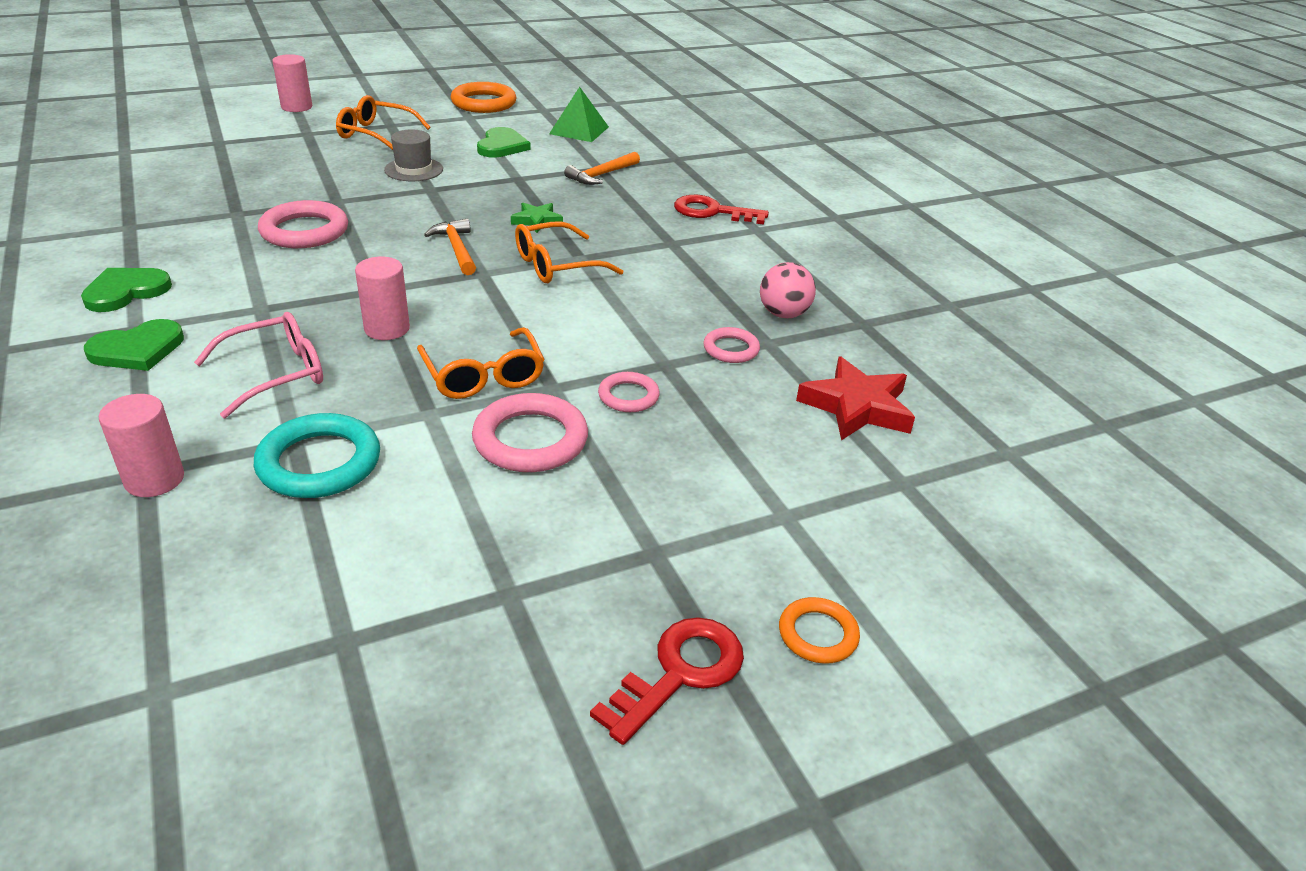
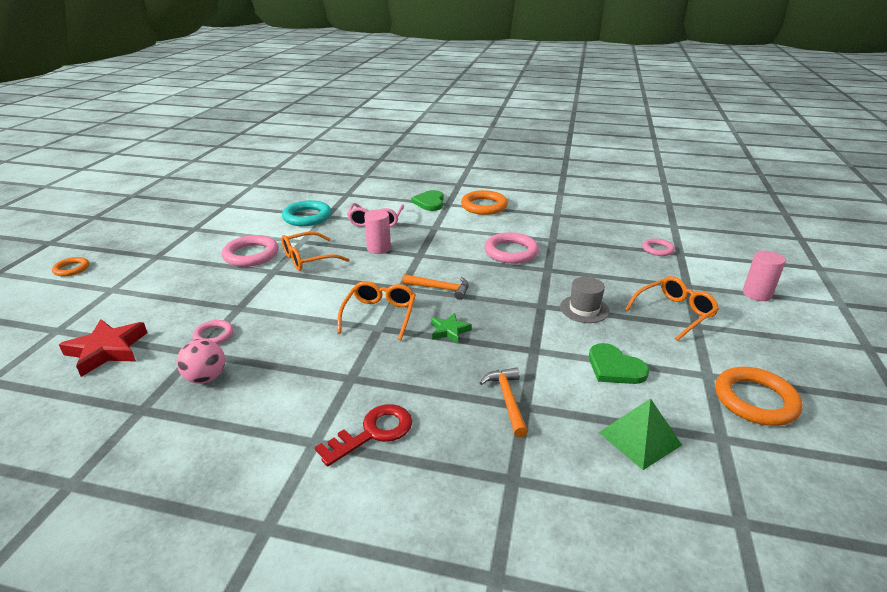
camera: 130 degrees right, 5 degrees down
(126, 291) = (484, 206): green heart -> orange ring
(154, 479) = (340, 195): pink cylinder -> none
(484, 376) = (308, 259): orange glasses -> orange glasses turned 45 degrees counterclockwise
(628, 396) = (236, 287): pink ring -> pink ring (657, 249)
(679, 673) = (116, 242): red key -> none

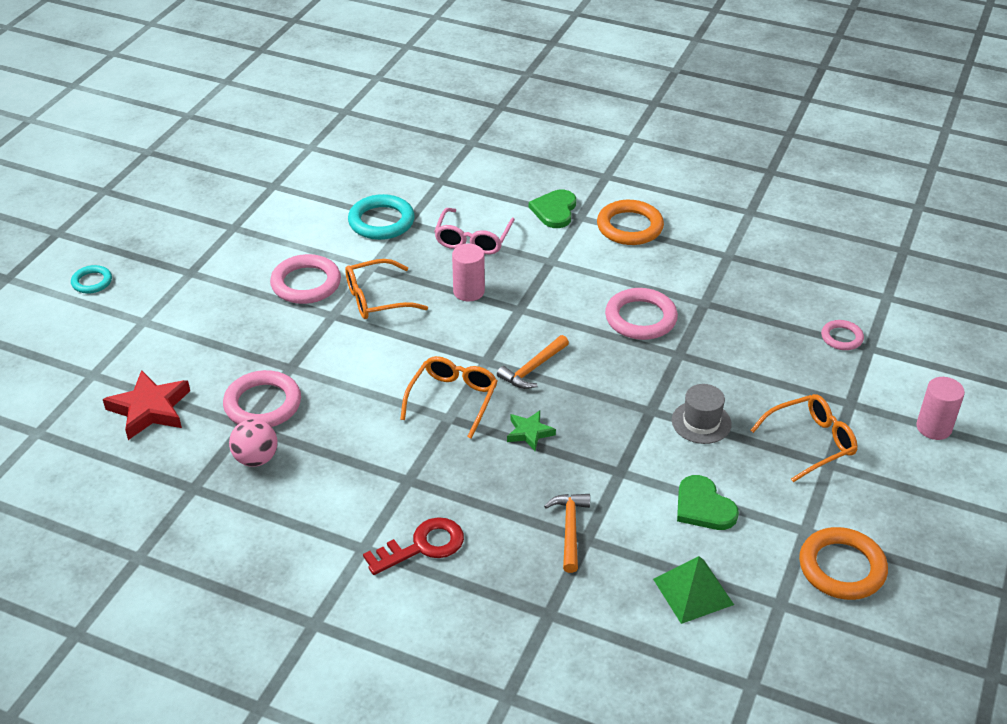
camera: 10 degrees right, 10 degrees up
(71, 269) = (92, 282): orange ring -> turquoise ring
(214, 335) = (263, 404): pink ring -> pink ring, size x1.75
(440, 288) = (533, 368): orange hammer -> orange hammer turned 105 degrees clockwise

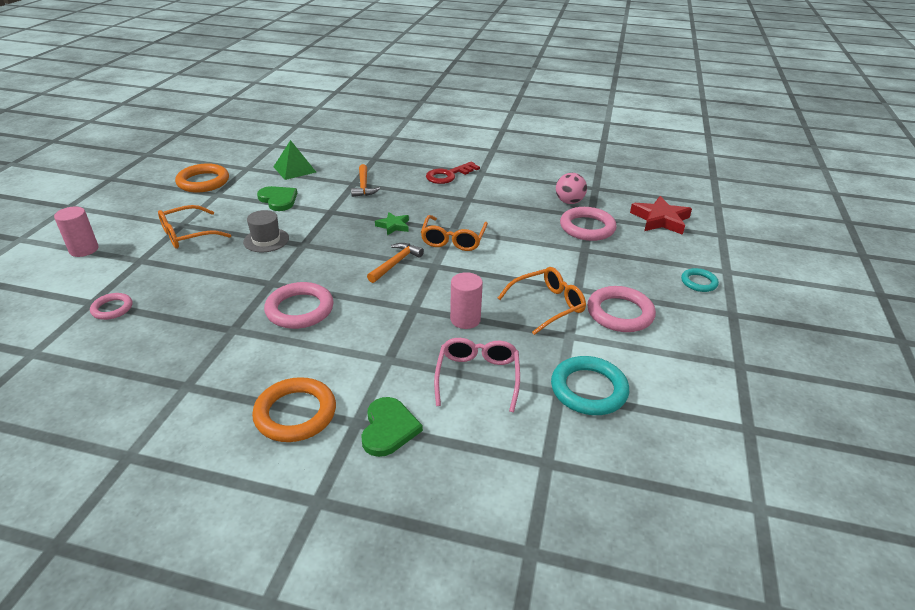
camera: 170 degrees right, 5 degrees down
(92, 282) = (807, 297): turquoise ring -> turquoise ring (698, 282)

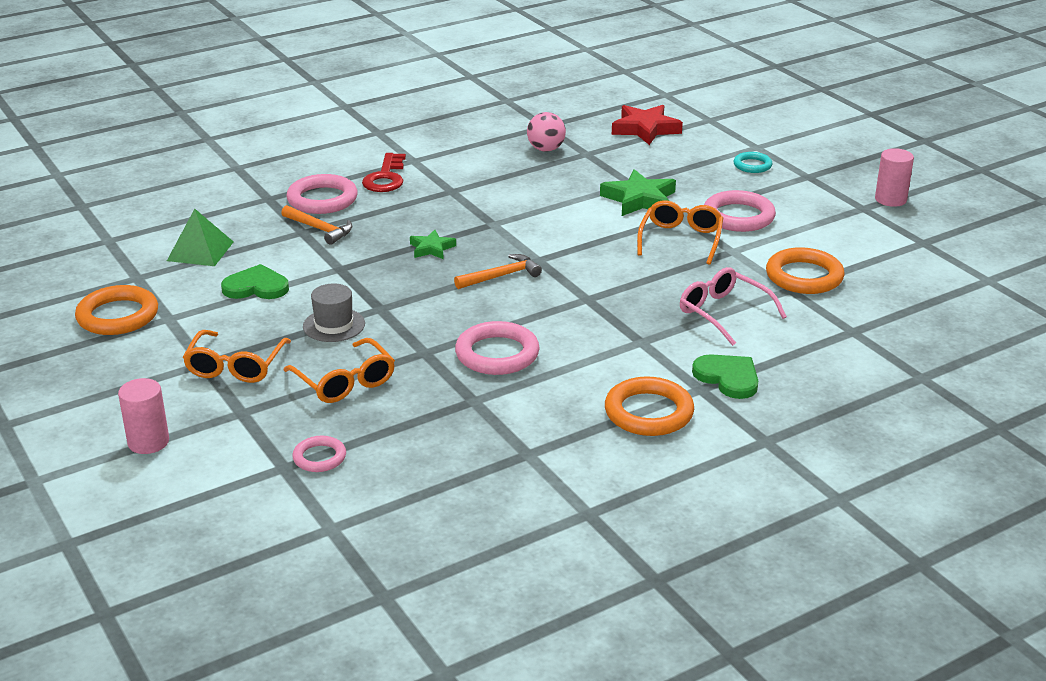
camera: 45 degrees left, 5 degrees down
(395, 263) = (501, 276): orange hammer -> orange hammer turned 75 degrees clockwise
(453, 240) = (511, 232): orange glasses -> orange glasses (345, 382)
(465, 319) = (642, 283): pink cylinder -> pink cylinder (890, 199)
(570, 263) = (639, 199): none -> green star
(587, 227) = (601, 164): pink ring -> pink ring (322, 199)
(588, 389) = (804, 276): turquoise ring -> orange ring

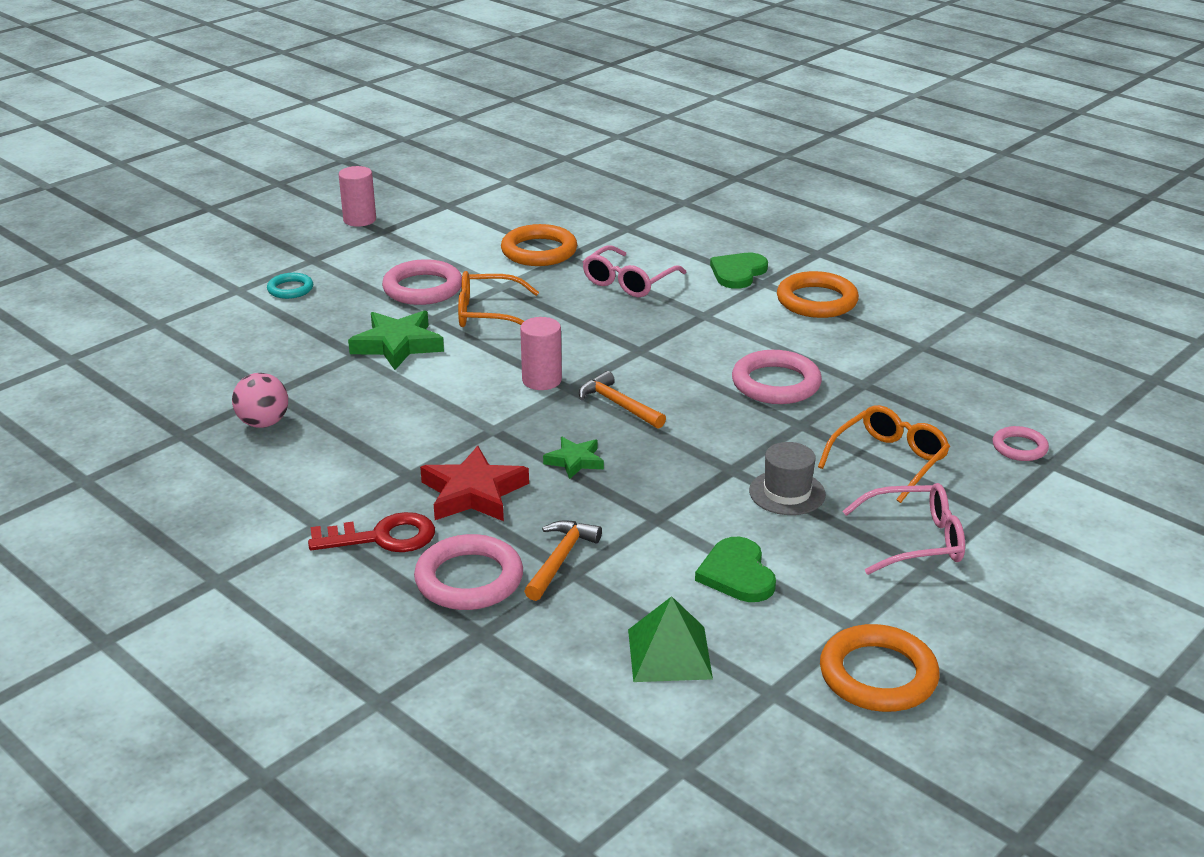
camera: 105 degrees left, 0 degrees up
(148, 442) = (1091, 560): pink cylinder -> pink cylinder (542, 380)
(235, 366) = (916, 540): orange glasses -> pink glasses
(645, 129) = (189, 361): red star -> red star (473, 493)

